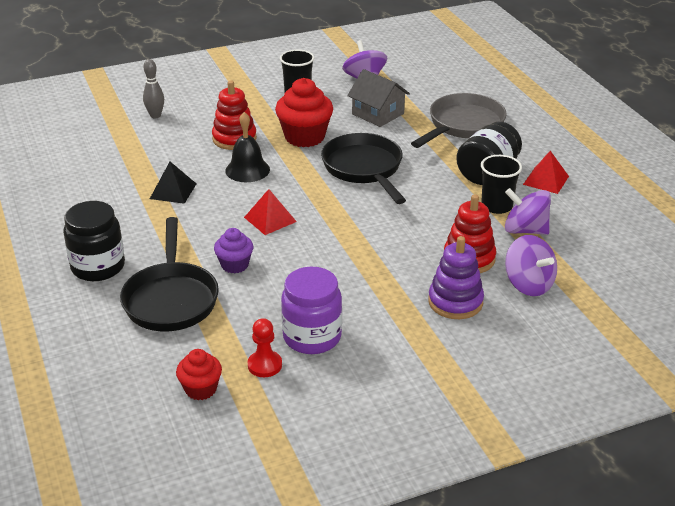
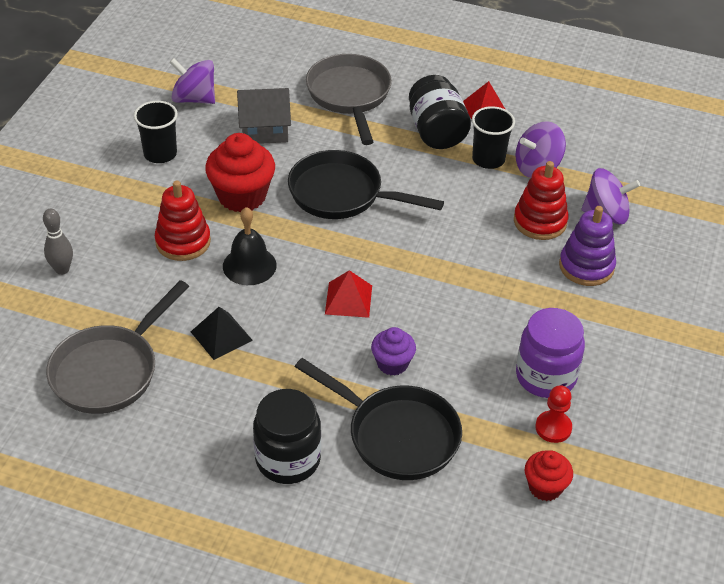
camera: 50 degrees left, 10 degrees up
(95, 170) = (110, 370): none -> grey pan

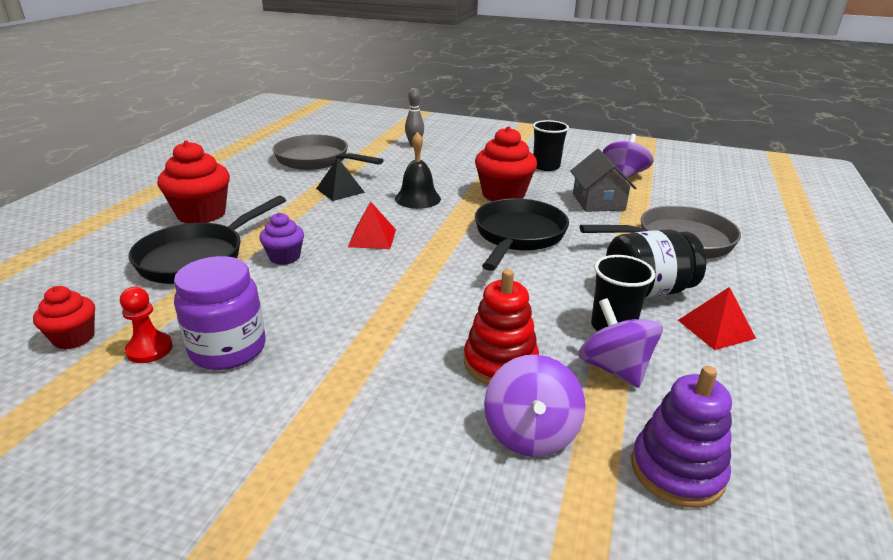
camera: 90 degrees right, 15 degrees down
(183, 242) = (444, 176): red stacking toy -> none
(288, 459) = (201, 214): black jar -> red cupcake
(586, 266) = (413, 400): purple stacking toy -> purple stacking toy (677, 470)

